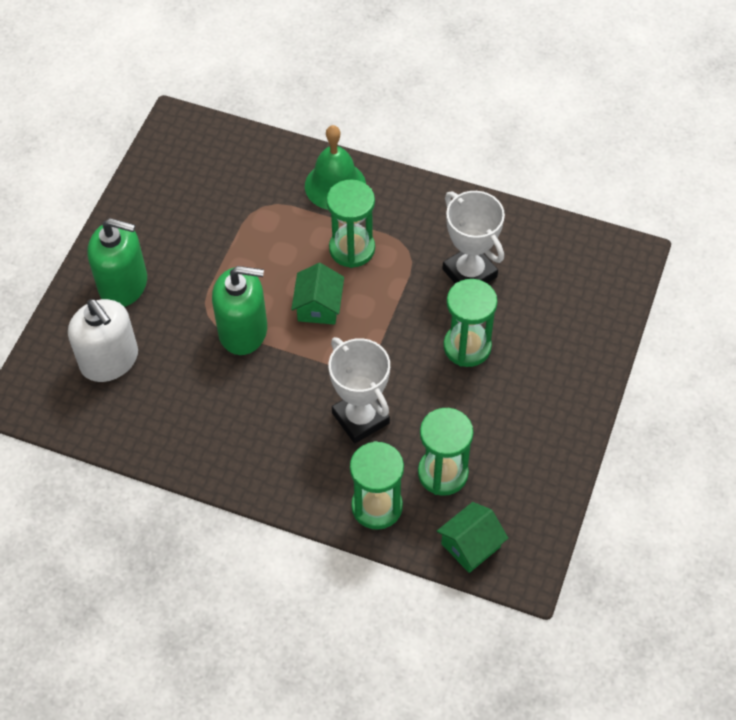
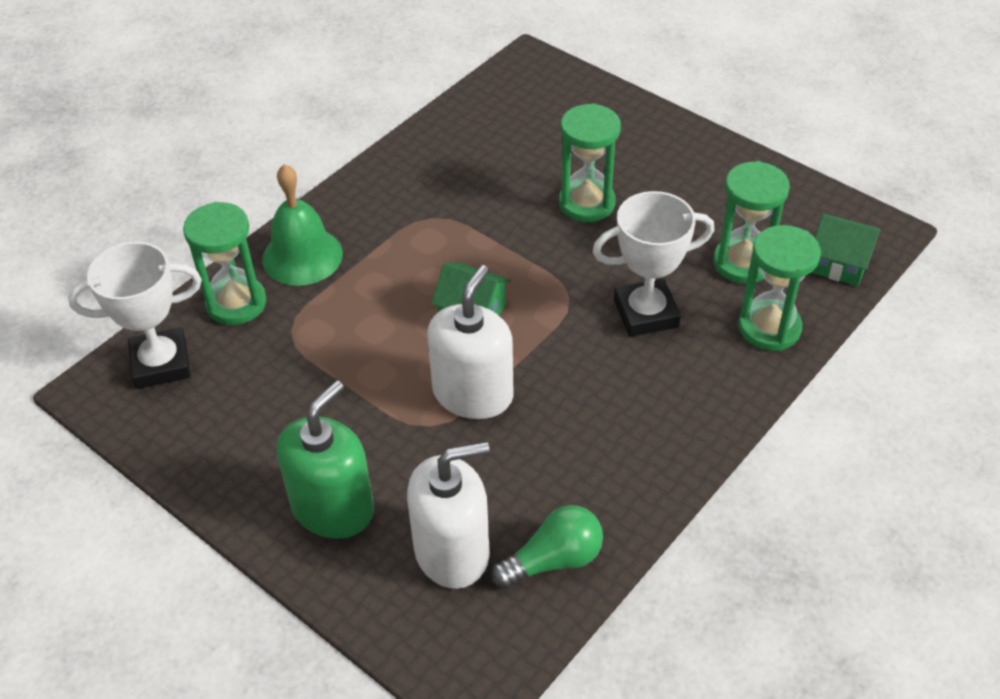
camera: 70 degrees left, 10 degrees down
(119, 419) = (553, 560): none -> green light bulb
(243, 331) = (473, 393): green soap dispenser -> white soap dispenser
(352, 249) = (404, 264): green hourglass -> green hourglass (236, 303)
(469, 273) = (491, 177): white trophy -> white trophy (161, 364)
(470, 545) = (839, 263): green house -> green house turned 45 degrees counterclockwise

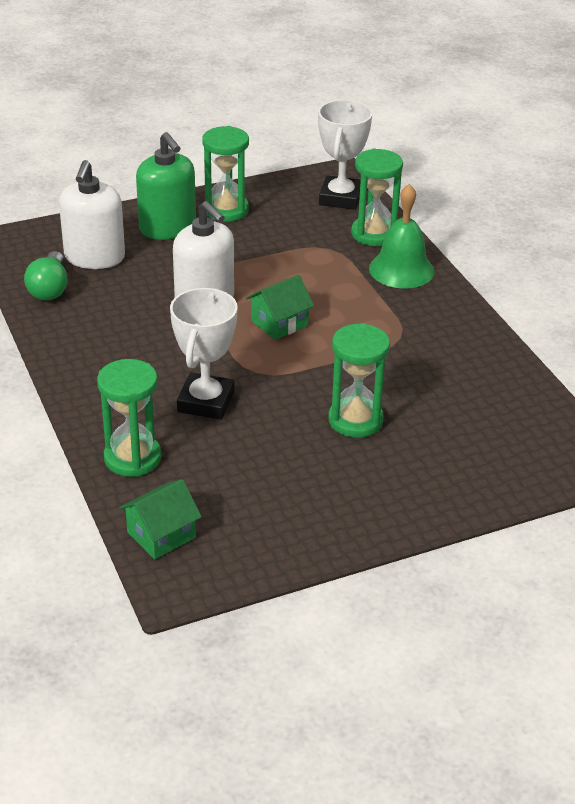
camera: 115 degrees right, 10 degrees down
(742, 263) = (213, 477): green hourglass -> green hourglass (226, 210)

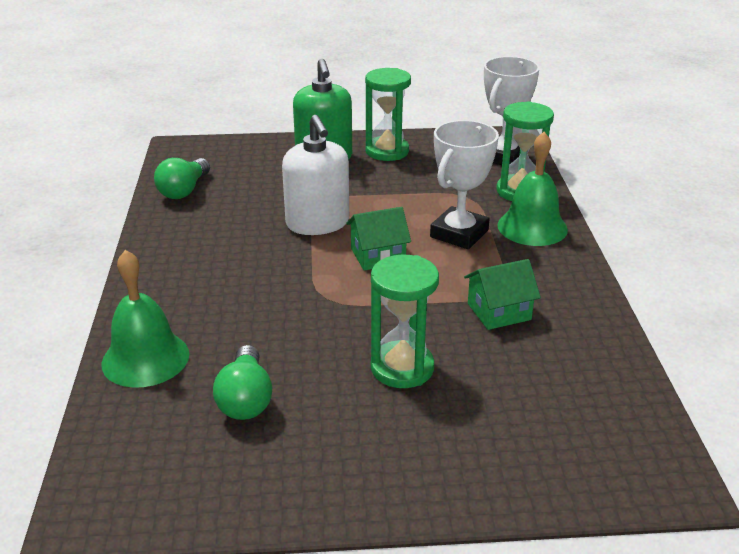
camera: 20 degrees right, 5 degrees down
(94, 257) = (242, 171): white soap dispenser -> none
(132, 458) = (145, 358): green hourglass -> green bell
(161, 534) = (115, 448): green house -> green house (499, 311)
(205, 402) = (256, 317): white trophy -> white trophy (459, 233)
(242, 473) = (246, 399): none -> green light bulb

